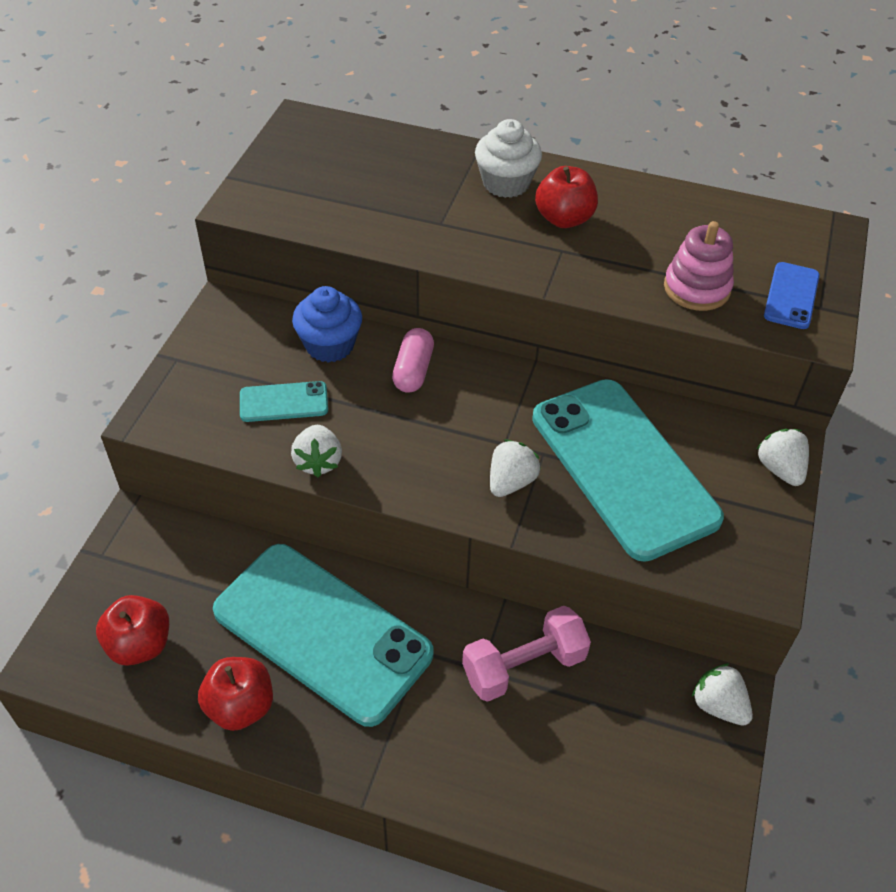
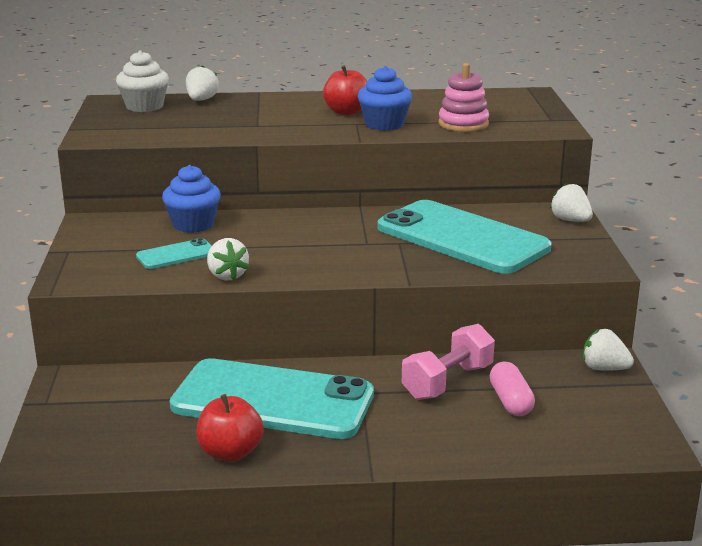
camera: 20 degrees left, 25 degrees down
(140, 645) = (116, 441): red apple -> none
(413, 370) = (270, 224): pink capsule -> pink capsule (510, 401)
(506, 183) = (291, 105): white cupcake -> white cupcake (144, 106)
(511, 482) = (385, 258): white strawberry -> white strawberry (201, 100)
(595, 262) = (384, 124): none -> blue cupcake
(791, 296) = (528, 118): blue phone -> none

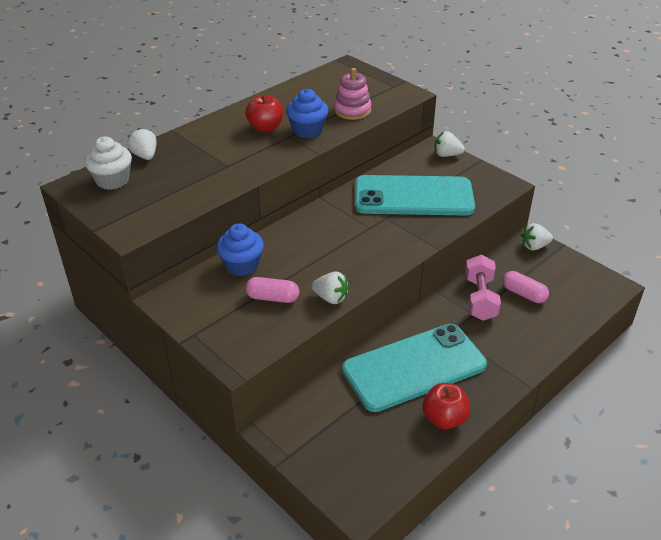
camera: 40 degrees left, 15 degrees up
(176, 255) = (272, 298): turquoise phone -> pink capsule

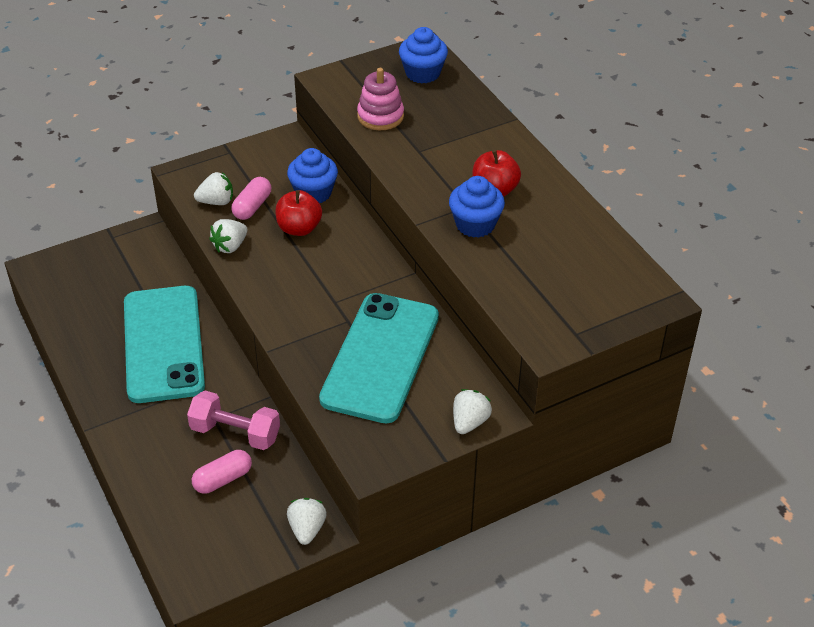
camera: 105 degrees right, 5 degrees up
(112, 180) = (422, 73): white cupcake -> blue cupcake
(145, 156) = (463, 96): white strawberry -> white strawberry (216, 202)
(352, 110) = (514, 275): pink stacking toy -> pink stacking toy (380, 116)
(444, 418) = (88, 348): red apple -> red apple (299, 228)

